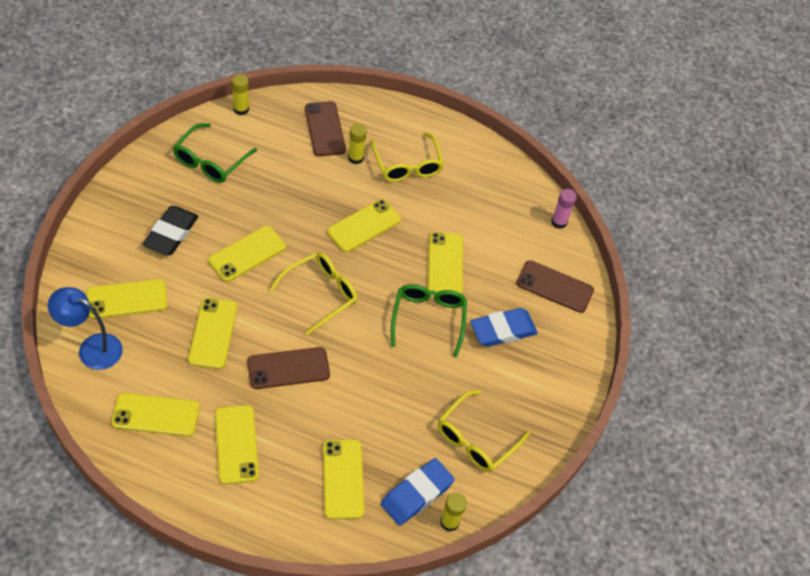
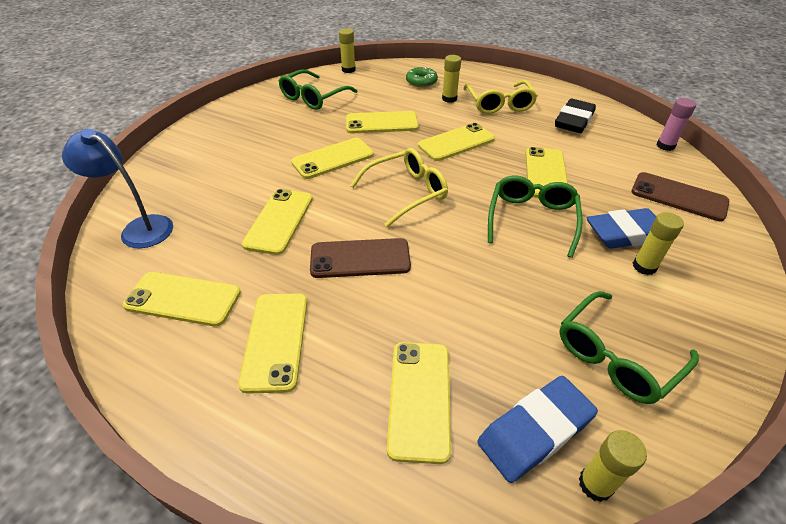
camera: 15 degrees right, 10 degrees down
(127, 299) = (196, 188): yellow phone -> yellow phone (381, 123)
(171, 234) = (261, 142): black eraser -> black eraser (573, 121)
(325, 129) = (421, 81): brown phone -> green donut
(475, 439) = (615, 357): yellow glasses -> green glasses
(510, 362) = (644, 266): none -> yellow glue stick

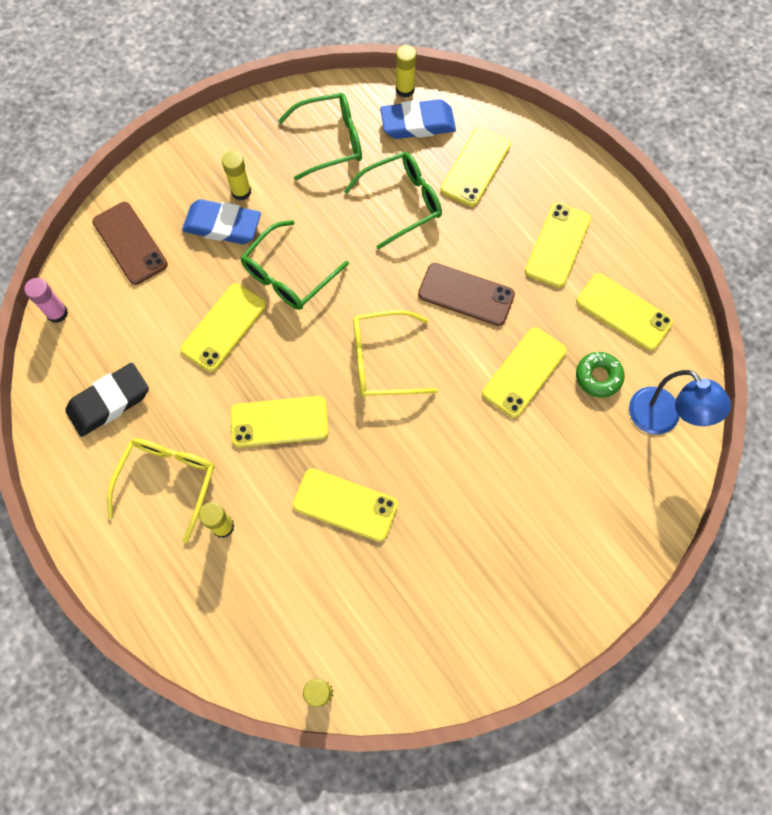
camera: 155 degrees left, 25 degrees up
(313, 98) = (409, 619): green glasses -> green glasses (402, 202)
(333, 158) = (436, 453): yellow phone -> none
(421, 81) = (231, 596): green donut -> green donut (598, 377)

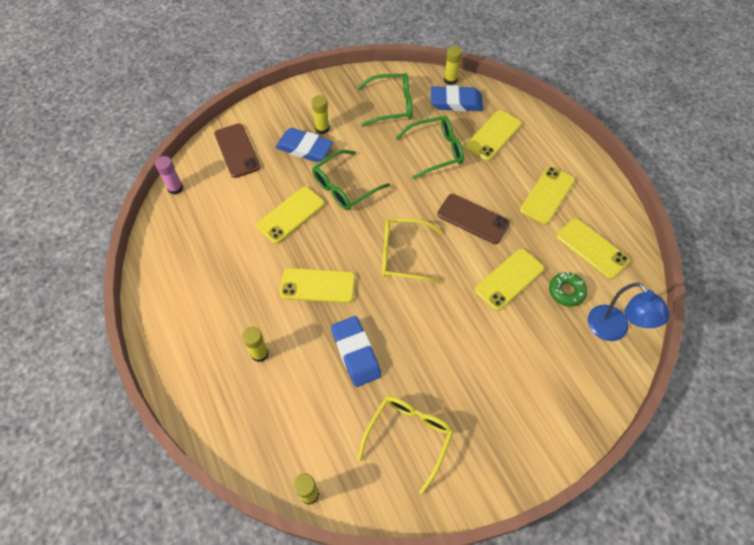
camera: 10 degrees right, 10 degrees down
(109, 402) = (197, 252): black eraser -> none
(168, 481) = (226, 314): yellow glasses -> yellow glasses (409, 436)
(345, 504) = (355, 353): yellow phone -> blue eraser

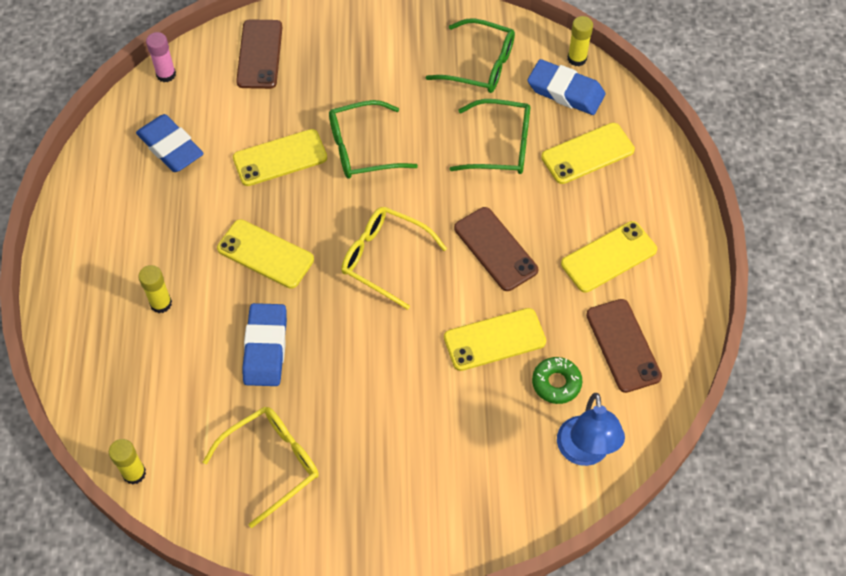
camera: 25 degrees right, 0 degrees up
(304, 148) = (341, 81): blue eraser -> blue eraser (171, 147)
(322, 128) = (376, 64): yellow glue stick -> none
(592, 248) = (623, 345): yellow phone -> brown phone

